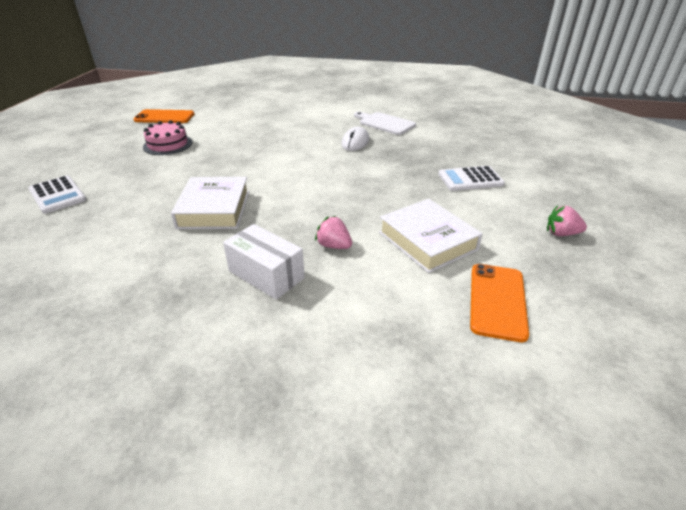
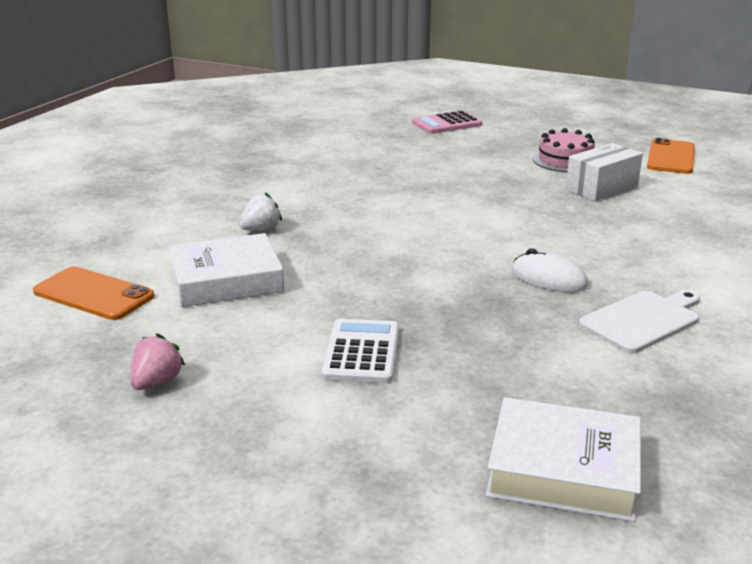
camera: 105 degrees right, 10 degrees down
(57, 195) = (446, 124): white calculator -> pink calculator
(214, 209) = (377, 181): white book -> white book (563, 470)
(266, 274) = (241, 198): white box -> white box (601, 188)
(334, 246) = (261, 229): pink strawberry -> white strawberry

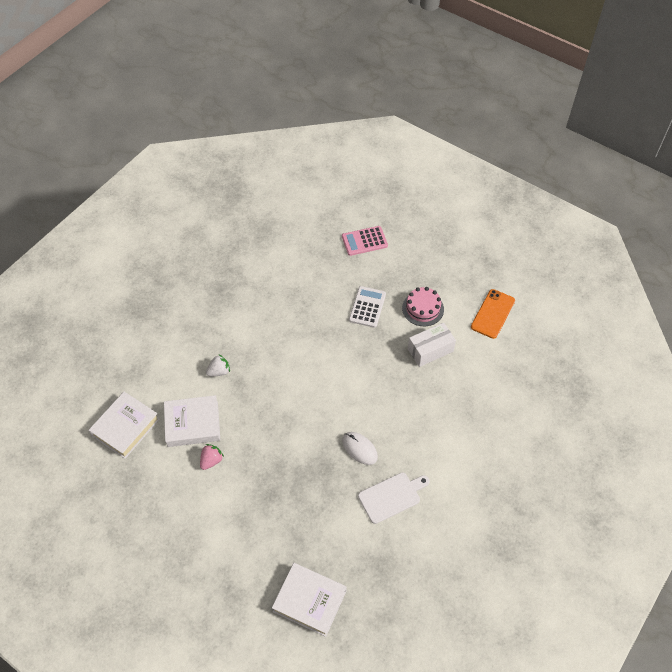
camera: 10 degrees right, 30 degrees up
(93, 294) = (125, 427): orange phone -> white book
(156, 382) = (150, 509): pink strawberry -> pink strawberry (211, 460)
(361, 352) = (247, 501): white calculator -> white calculator (367, 307)

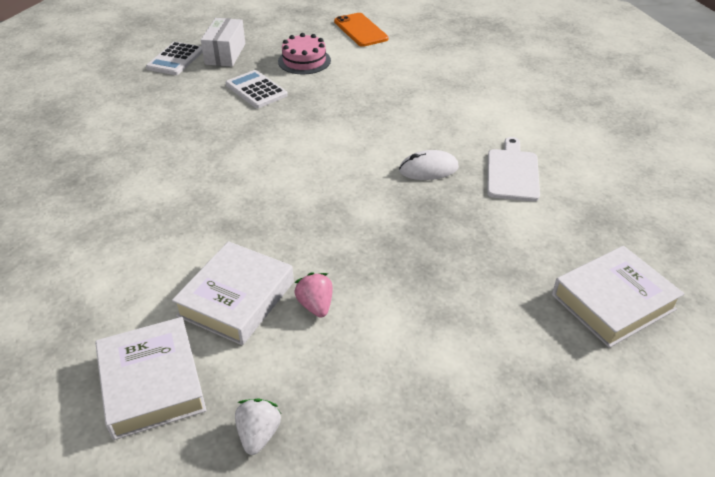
camera: 55 degrees left, 15 degrees down
(219, 371) = (188, 235): white strawberry -> white strawberry (258, 434)
(364, 241) = (175, 59): pink calculator -> white calculator
(430, 350) = (357, 76): white box -> white box (225, 54)

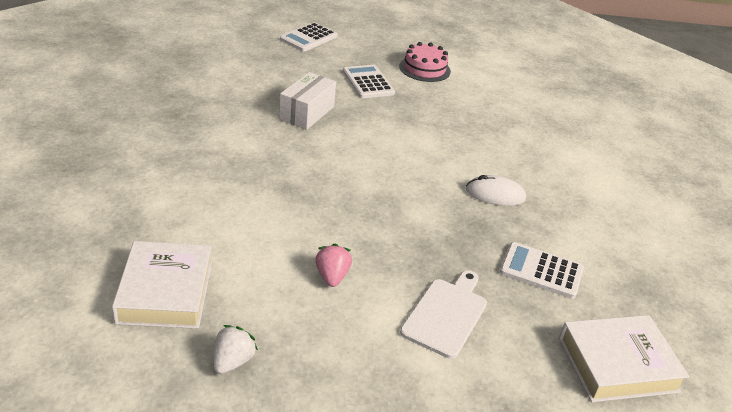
camera: 15 degrees right, 5 degrees down
(225, 54) = (355, 44): white box -> white box (307, 113)
(236, 299) = (266, 249): white book -> none
(360, 30) = (492, 55): orange phone -> none
(505, 232) = (541, 271): none -> white calculator
(512, 172) = (576, 221): white cutting board -> white cutting board (446, 314)

